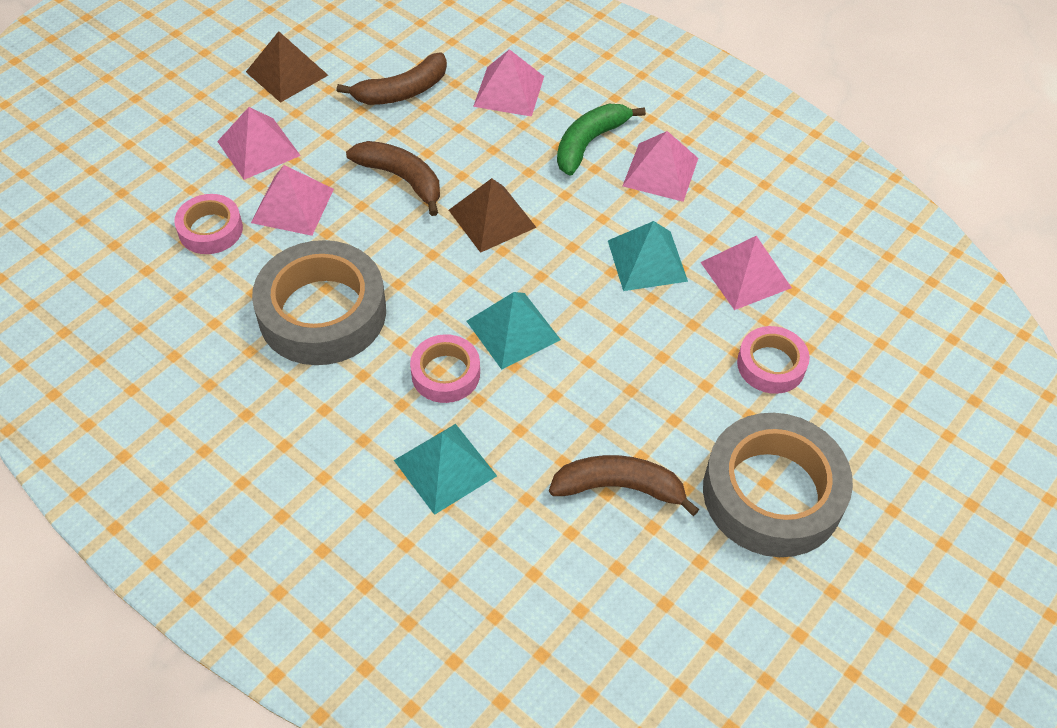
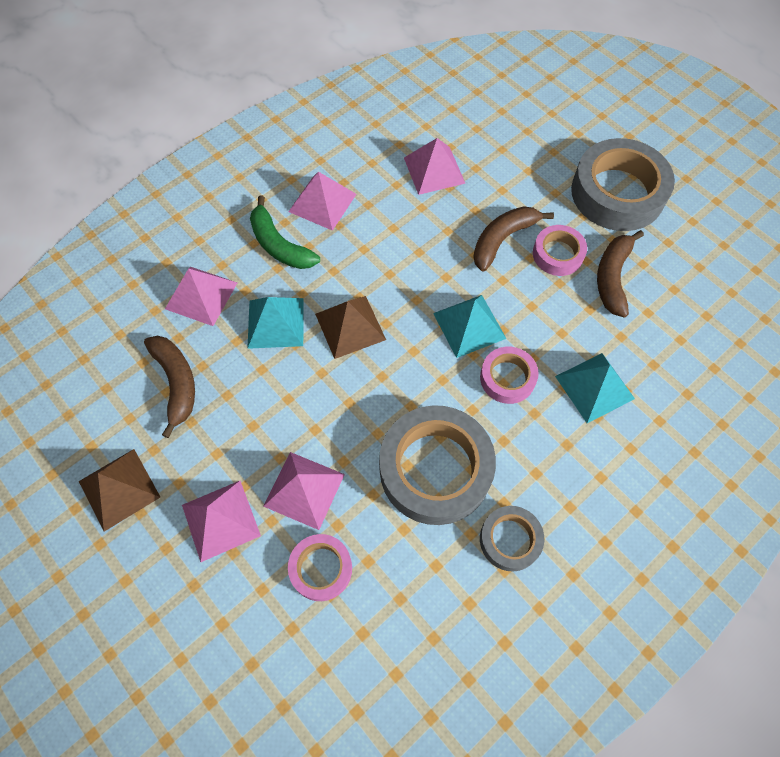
camera: 80 degrees left, 10 degrees up
(243, 387) = (510, 540): none -> grey tape
(401, 179) = (290, 392): brown banana -> brown banana (502, 239)
(647, 260) = (412, 227): turquoise pyramid -> turquoise pyramid (276, 322)
(771, 365) = (515, 172): pink tape -> pink tape (557, 254)

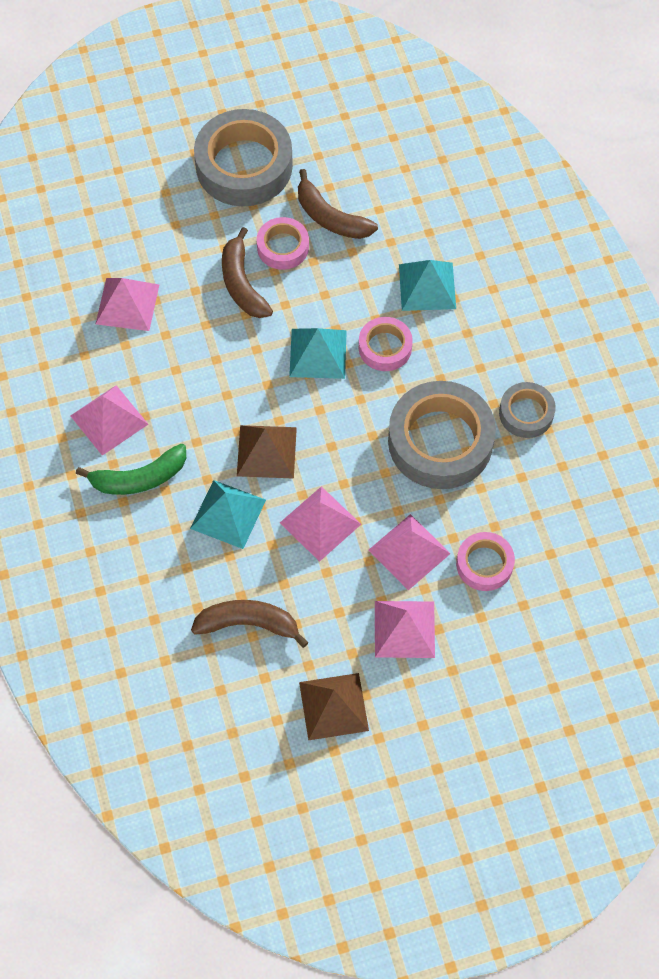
camera: 65 degrees left, 0 degrees up
(201, 295) = (160, 570): pink pyramid -> pink pyramid (320, 523)

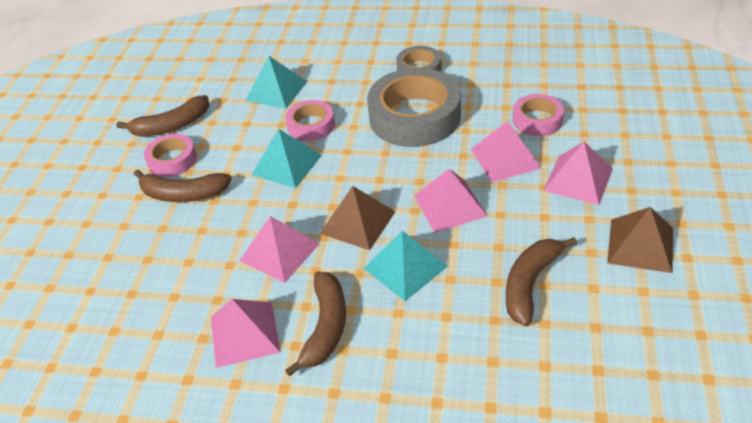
camera: 60 degrees left, 20 degrees down
(127, 304) = (133, 282): pink pyramid -> pink pyramid (279, 252)
(139, 478) = (326, 327): green banana -> brown banana
(244, 165) = (76, 163): grey tape -> none

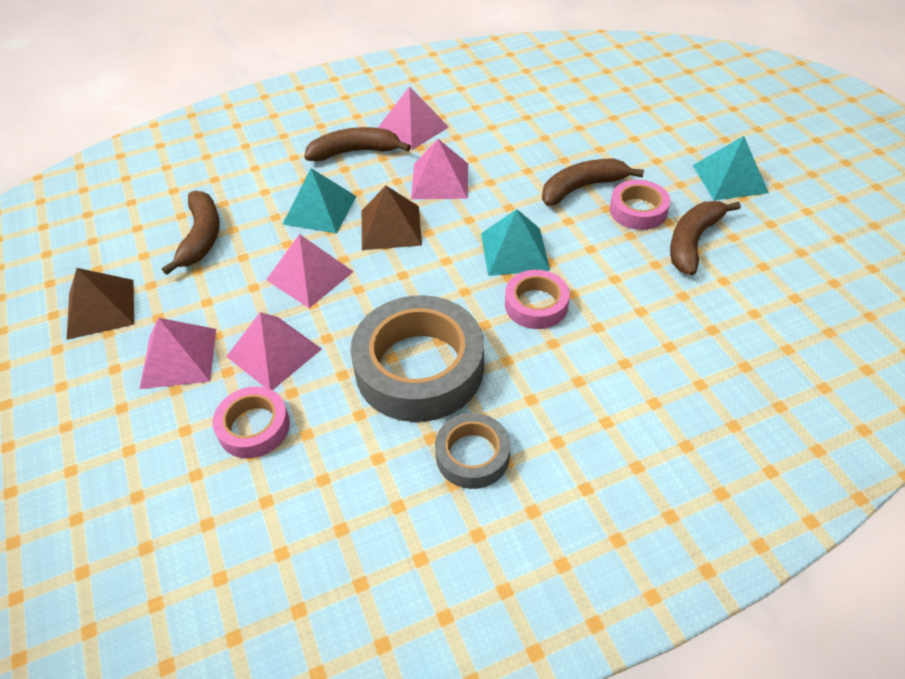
camera: 145 degrees right, 5 degrees up
(276, 91) = (633, 334): turquoise pyramid -> turquoise pyramid (729, 178)
(326, 327) = (355, 152): brown banana -> brown banana turned 105 degrees clockwise

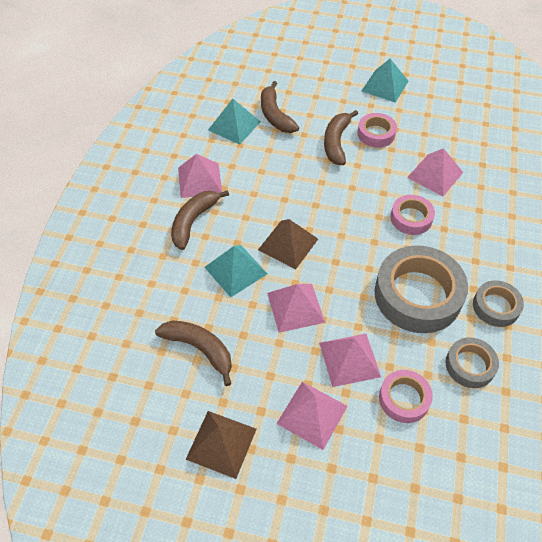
camera: 55 degrees left, 5 degrees up
(352, 470) = (470, 365): none -> grey tape
(440, 180) = (267, 197): pink pyramid -> pink pyramid (435, 174)
(514, 251) = (361, 201): turquoise pyramid -> turquoise pyramid (234, 125)
(693, 241) = (418, 130): brown banana -> brown banana (275, 115)

